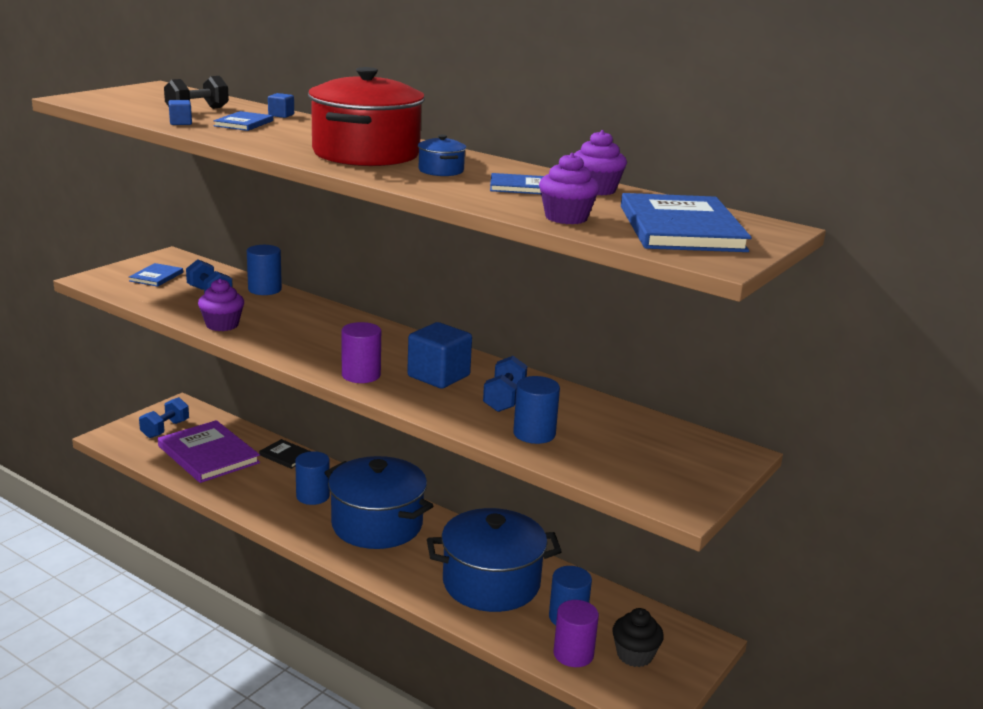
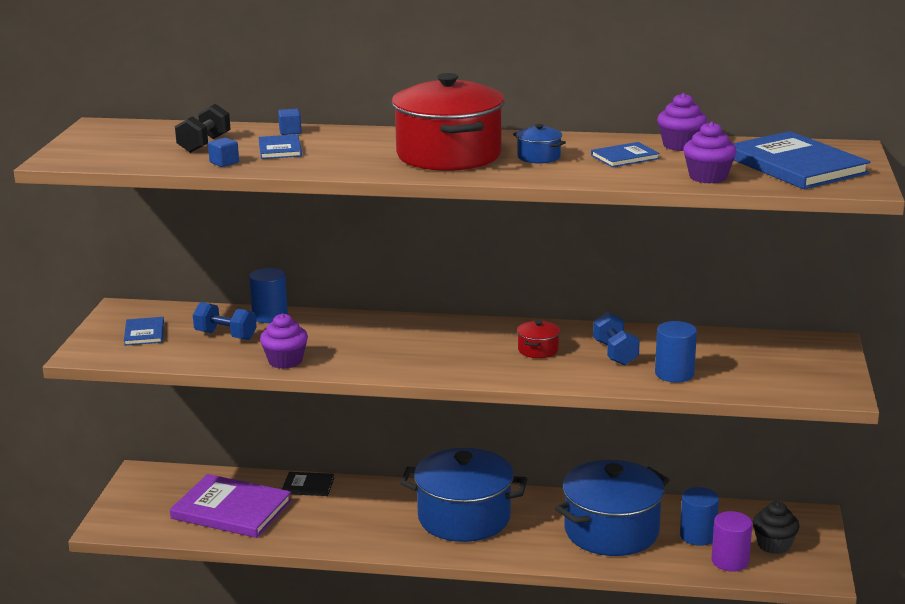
camera: 25 degrees left, 0 degrees up
(165, 429) = (156, 500): blue dumbbell -> none
(313, 496) = (378, 513): blue cylinder -> none
(361, 375) = (475, 369): purple cylinder -> none
(438, 376) = (538, 350): blue cube -> red pot

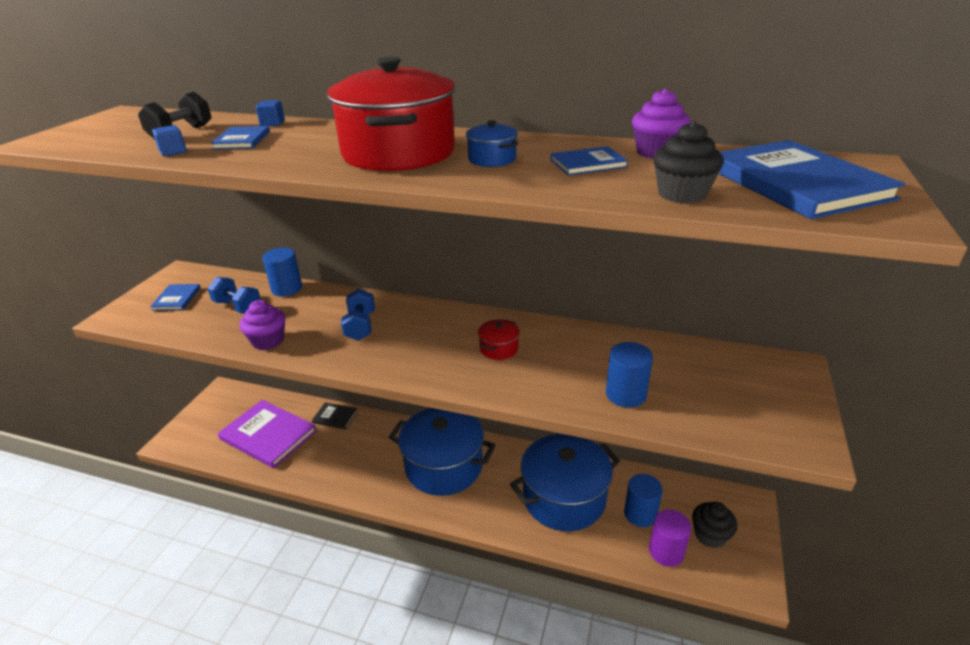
camera: 10 degrees right, 10 degrees up
(615, 353) = (571, 360): blue dumbbell -> blue dumbbell (360, 326)
(708, 177) = (682, 194): purple cupcake -> black cupcake

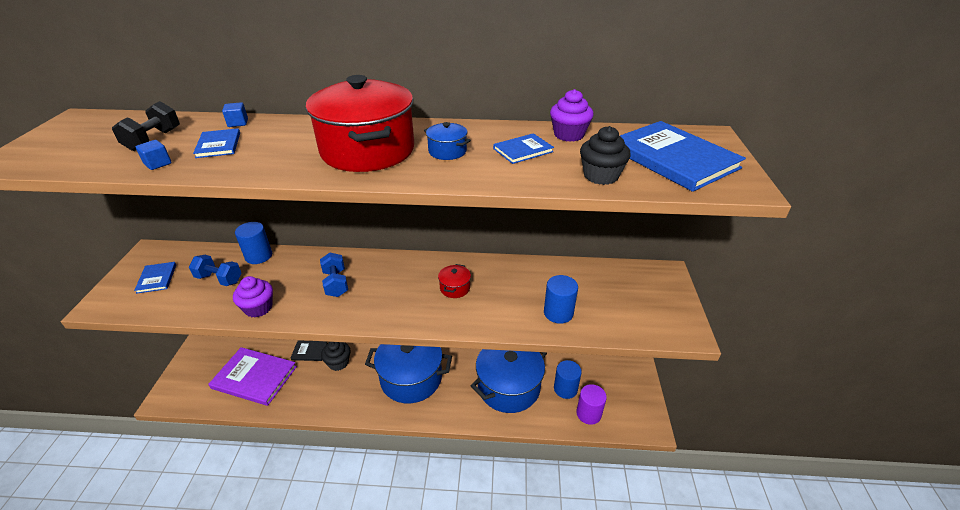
camera: 15 degrees left, 5 degrees up
(710, 535) = (615, 395): black cupcake -> black cupcake (338, 362)

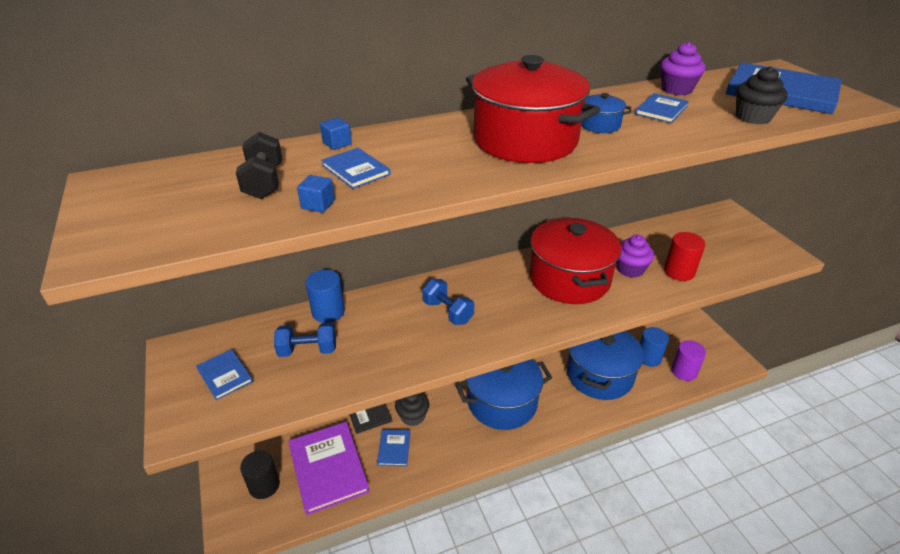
camera: 25 degrees left, 0 degrees up
(208, 372) = (264, 485): none -> black cylinder
(254, 377) = (328, 468): purple book -> purple book turned 75 degrees clockwise
(258, 308) = (389, 363): purple cupcake -> purple cupcake (630, 269)
(307, 382) = (394, 448): none -> blue book
(455, 288) = (569, 279): red pot -> red pot, size x2.45
(558, 313) = (679, 271): blue cylinder -> red cylinder

